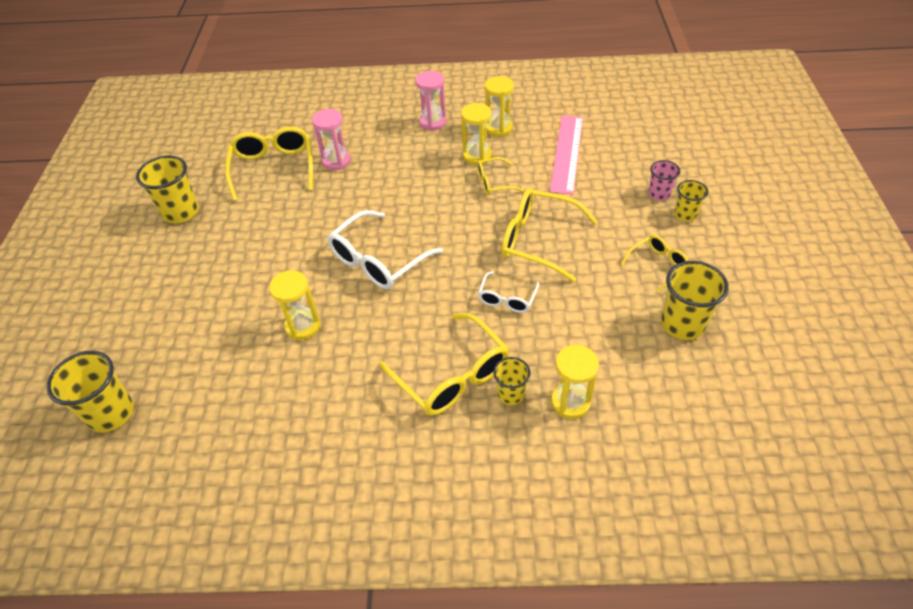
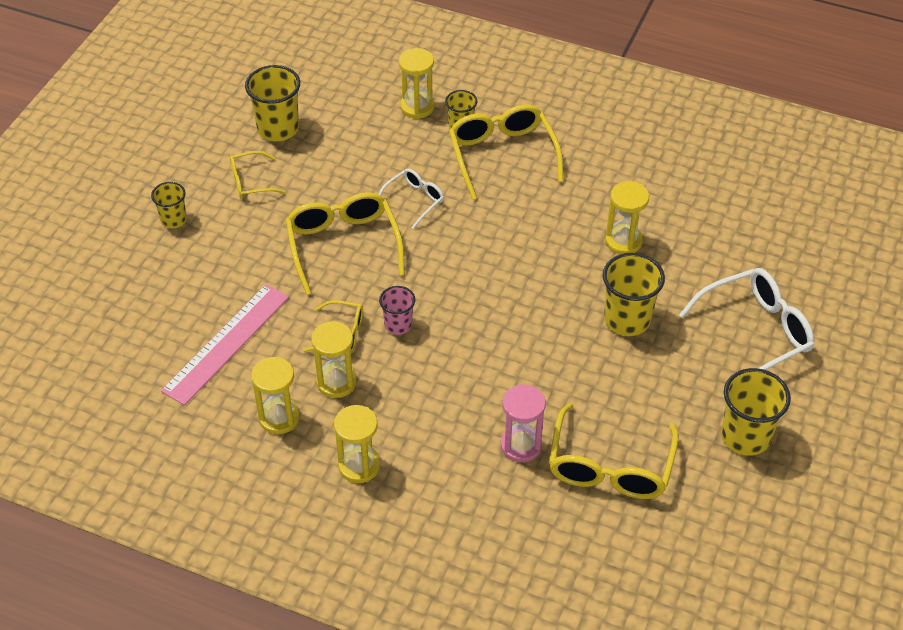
camera: 160 degrees left, 0 degrees up
(111, 413) = (817, 223): yellow cup -> yellow cup (627, 319)
(378, 260) = (522, 283): white glasses -> white glasses (755, 332)
(433, 122) = (359, 466): pink hourglass -> yellow hourglass
(538, 240) = (343, 246): yellow glasses -> yellow glasses turned 150 degrees counterclockwise
(659, 194) = (176, 251): pink cup -> pink cup (398, 325)

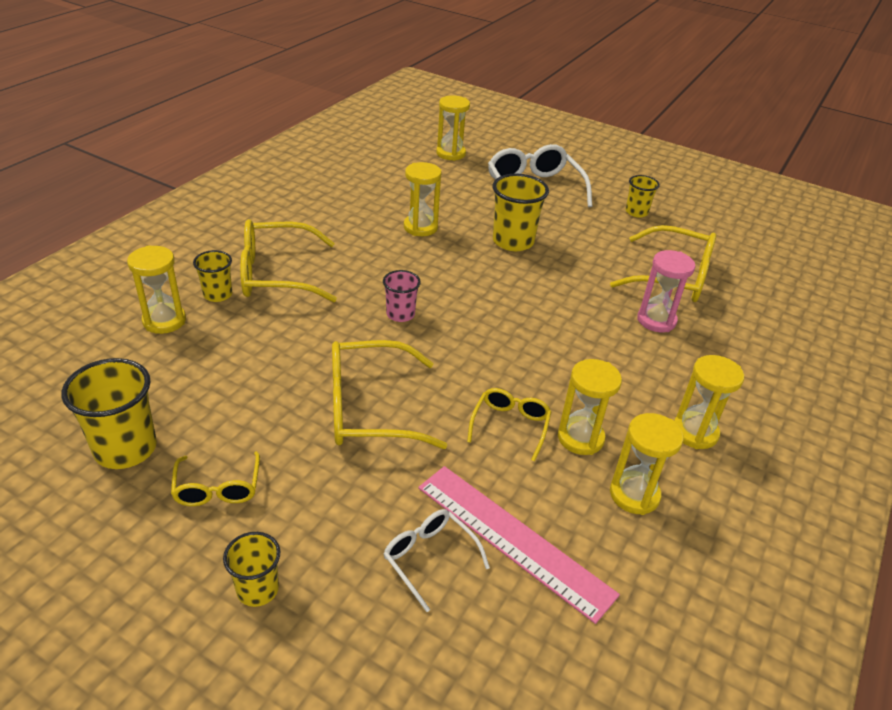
camera: 85 degrees left, 10 degrees down
(398, 325) = (501, 379): pink cup -> pink cup (400, 314)
(414, 200) = (317, 343): white glasses -> white glasses (429, 558)
(745, 436) = (636, 212): yellow cup -> yellow cup, size x0.59
(805, 247) = (451, 153): none -> yellow hourglass

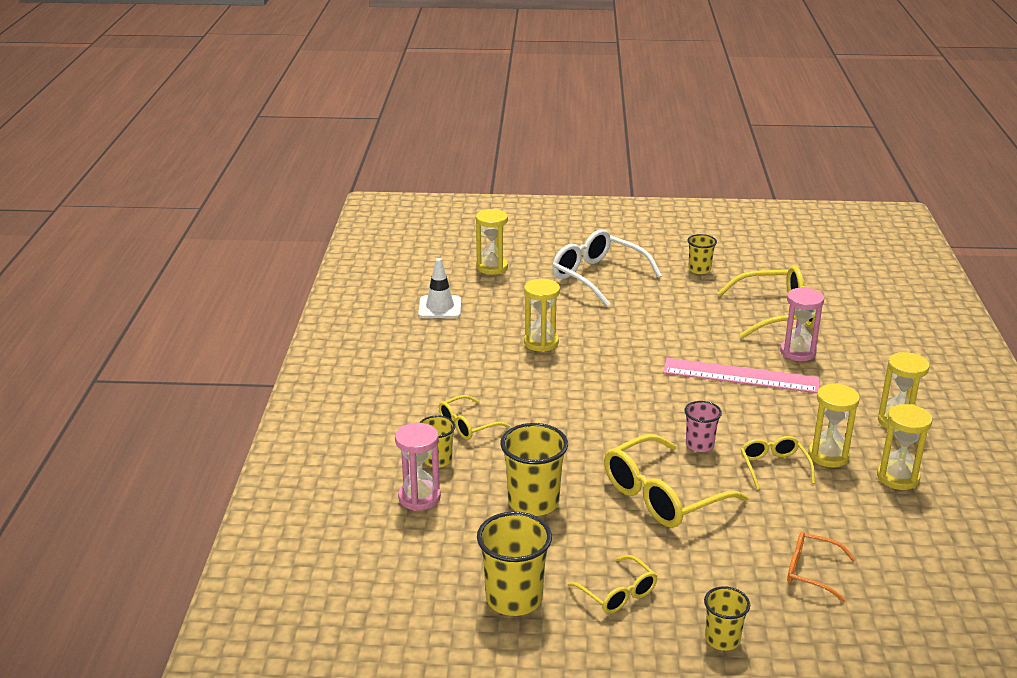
camera: 25 degrees left, 10 degrees down
(164, 321) = (419, 497): yellow hourglass -> pink hourglass
(277, 274) = (467, 425): yellow glasses -> yellow glasses, size x0.55
(371, 171) = (440, 307): none -> white traffic cone
(400, 314) = (606, 419): pink cup -> pink cup (699, 445)
(429, 558) = (811, 572): white glasses -> orange glasses
(513, 241) = (629, 328): yellow cup -> yellow cup (533, 502)
(513, 539) = (851, 537): pink ruler -> pink ruler (740, 376)

